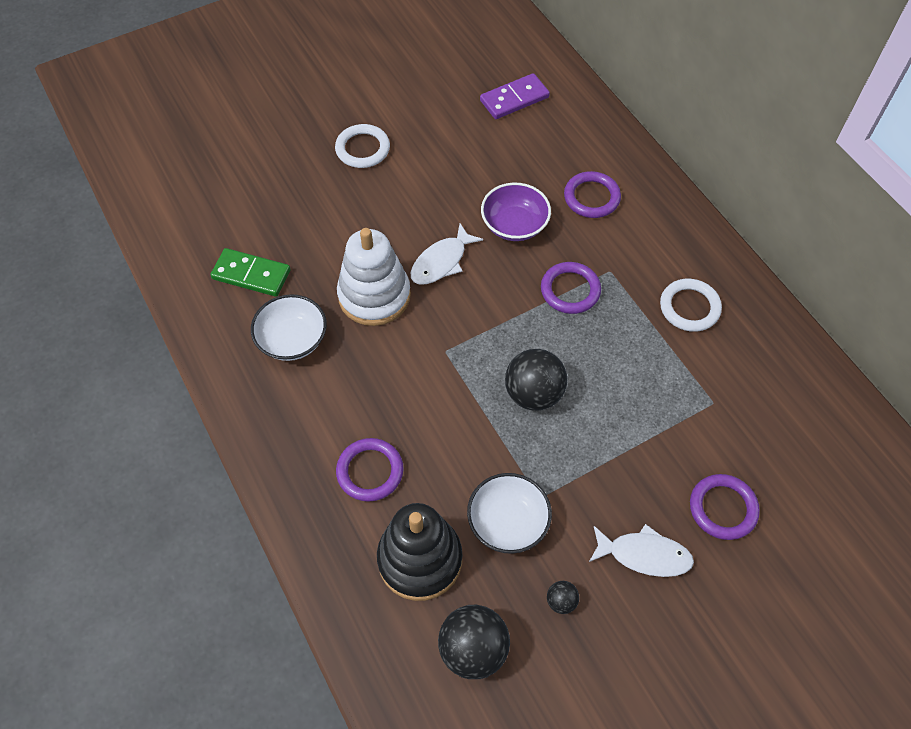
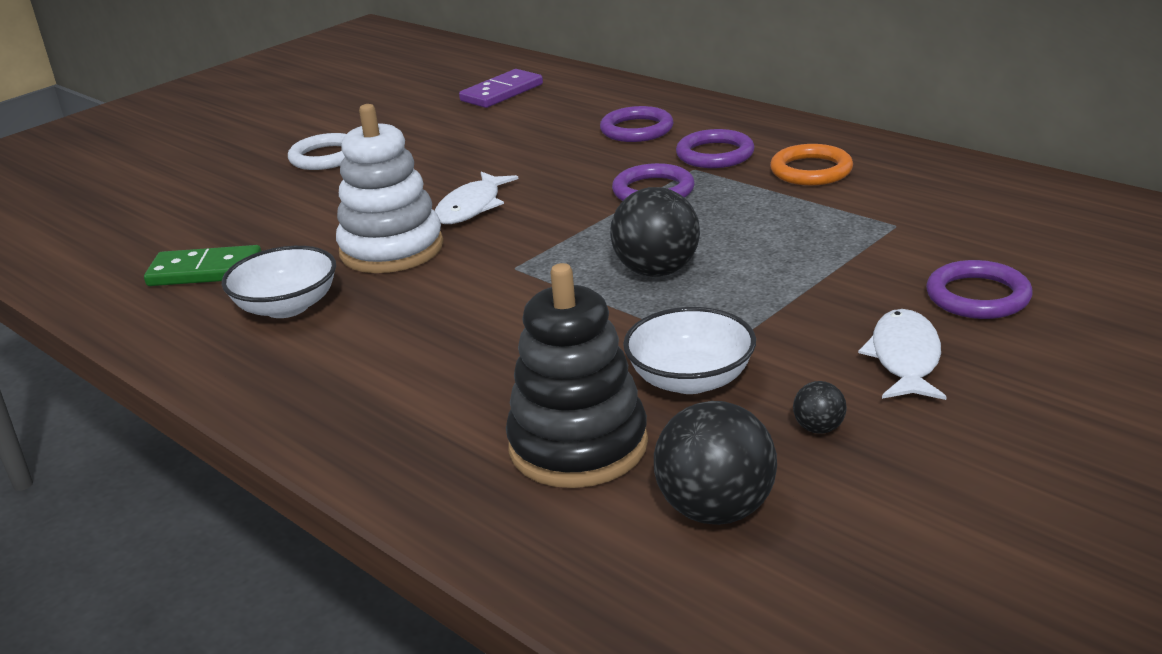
camera: 15 degrees left, 30 degrees down
(370, 471) = (457, 386): purple ring -> purple ring (715, 154)
(514, 225) = (552, 165): purple bowl -> none
(644, 555) = (905, 358): white fish -> white fish turned 75 degrees counterclockwise
(689, 307) = (811, 170): white ring -> orange ring

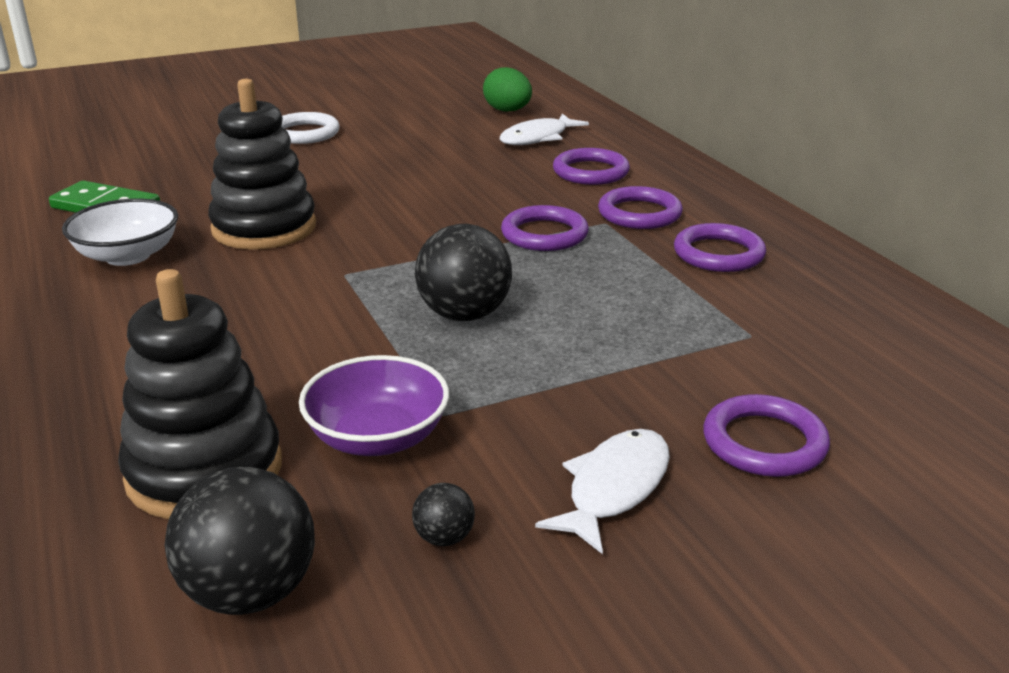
camera: 20 degrees right, 0 degrees up
(392, 249) = (264, 228): white stacking toy -> black stacking toy
(472, 207) = (370, 207): white fish -> white fish (538, 138)
(502, 93) = (507, 111): purple domino -> green egg
(690, 379) = (377, 438): white bowl -> purple bowl
(811, 170) = (718, 254): orange ring -> purple ring

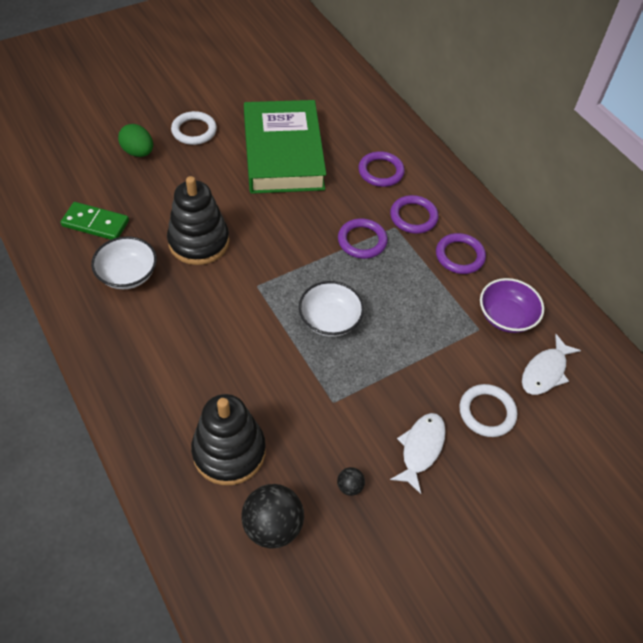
camera: 10 degrees left, 25 degrees up
(377, 438) = (305, 421): purple bowl -> purple bowl (506, 316)
(436, 153) = (283, 153): none -> green book
(464, 314) = (330, 320): black ball -> white bowl
(507, 111) = (319, 97): green egg -> green egg (138, 152)
(538, 138) = (344, 131): white fish -> white fish (545, 371)
(764, 442) = (487, 412): purple ring -> white ring

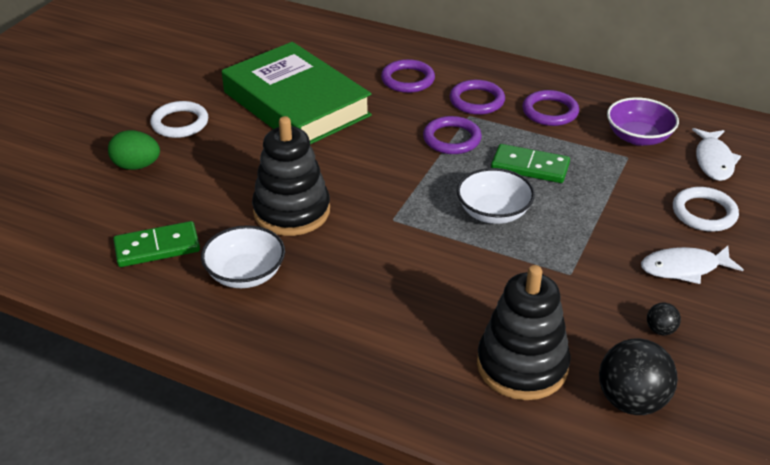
camera: 30 degrees left, 15 degrees down
(395, 296) = (530, 166): none -> green domino
(421, 449) = (684, 268): white fish -> white fish turned 90 degrees counterclockwise

